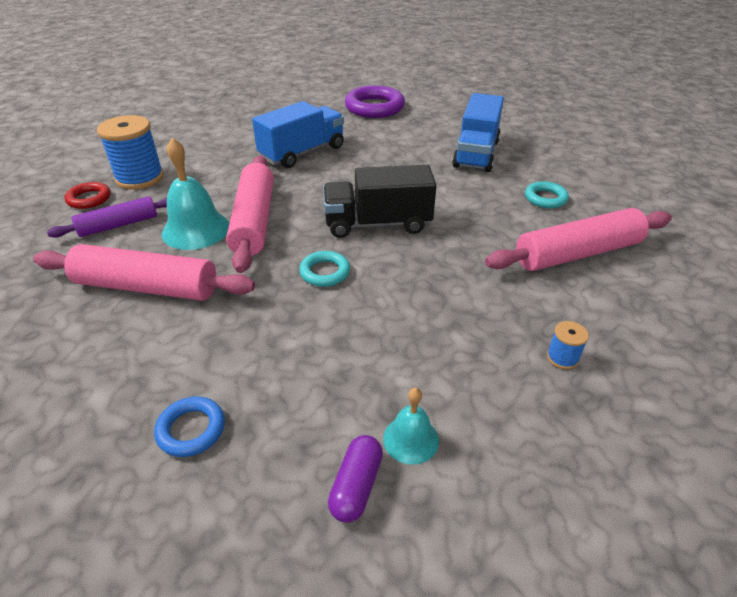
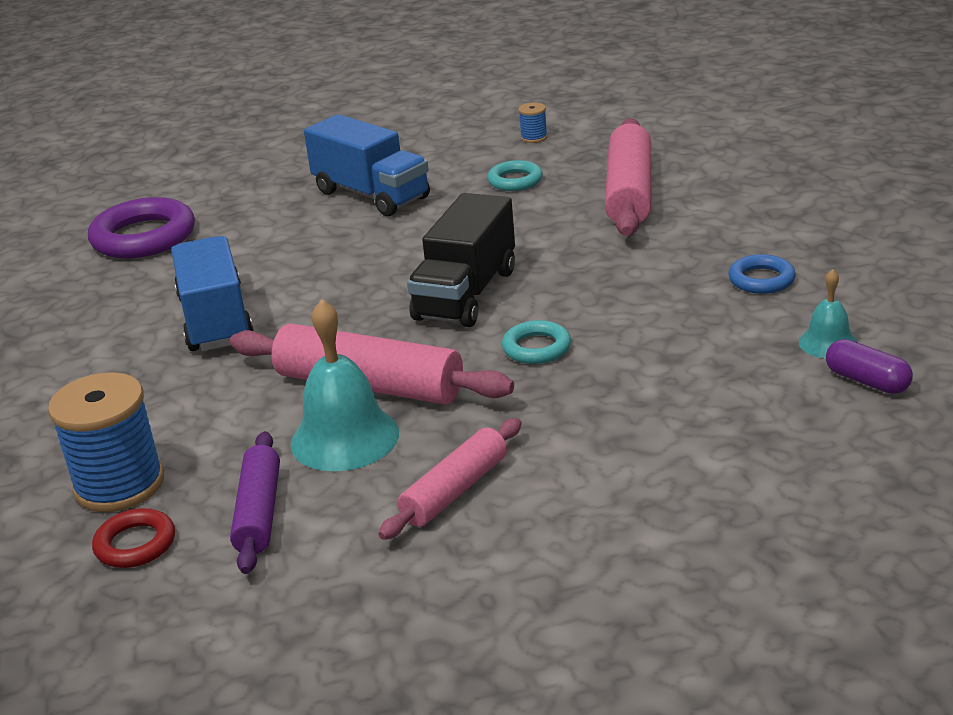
camera: 60 degrees left, 10 degrees down
(147, 287) = (455, 491): pink rolling pin -> pink rolling pin, size x0.62
(191, 429) = (746, 471): blue ring -> blue ring (761, 280)
(562, 358) = (772, 244): blue spool -> blue spool (534, 137)

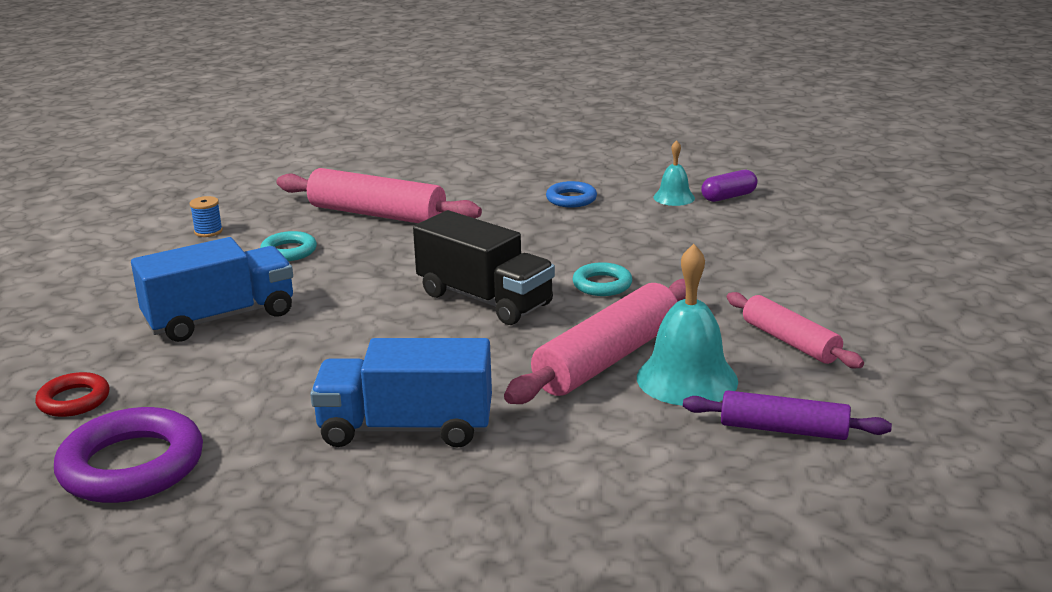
camera: 75 degrees left, 5 degrees down
(119, 485) = (701, 505): blue spool -> none
(135, 544) = (808, 499): red ring -> red ring (74, 400)

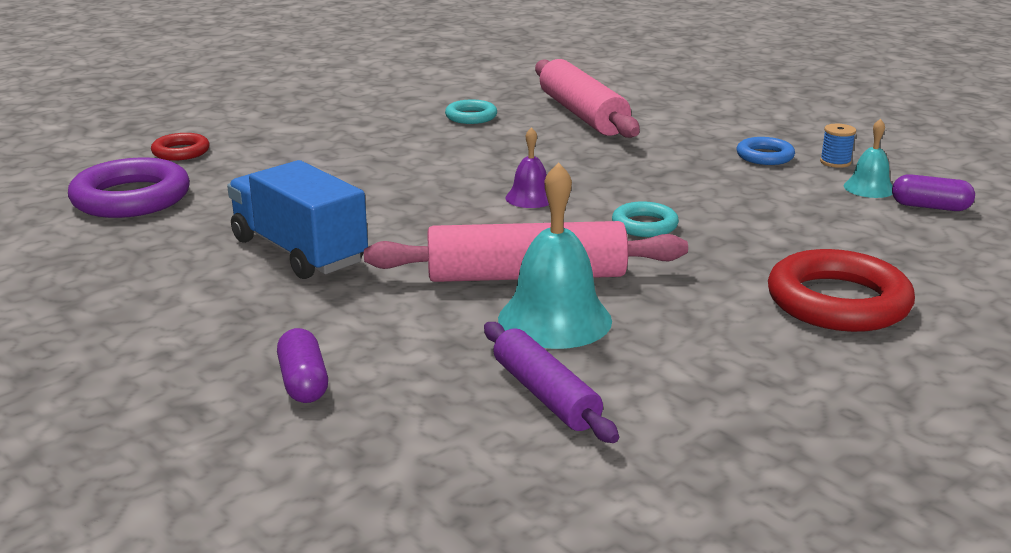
camera: 45 degrees right, 0 degrees up
(208, 231) = (449, 87): blue spool -> blue spool (835, 162)
(220, 318) = (345, 140): blue truck -> none
(484, 299) = (530, 198): black truck -> purple bell
(635, 516) = (303, 382): none -> purple capsule
(790, 341) = (712, 338): pink rolling pin -> none
(802, 283) = (838, 302): none -> red ring

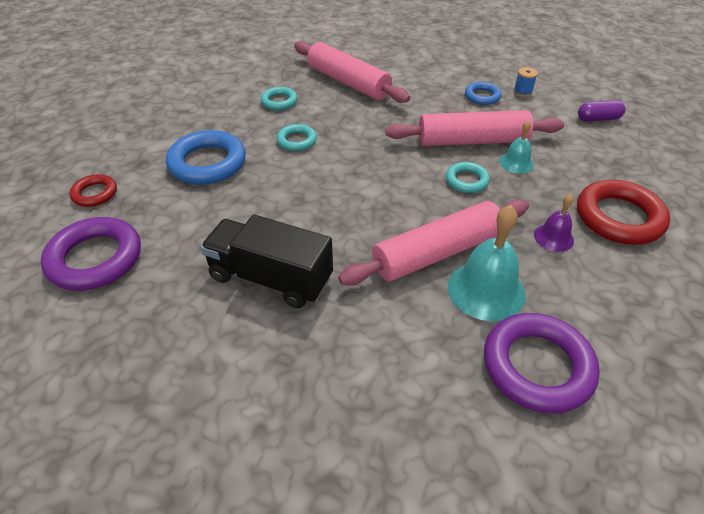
camera: 25 degrees left, 20 degrees up
(299, 251) = (270, 278): blue truck -> black truck
(303, 382) = (383, 418): purple capsule -> none
(327, 151) = (207, 163): none -> blue ring
(455, 152) = (297, 141): none -> turquoise ring
(530, 198) = (380, 174): purple bell -> purple bell (553, 237)
(545, 395) = (537, 366): purple rolling pin -> purple ring
(697, 193) = (472, 141): none -> pink rolling pin
(869, 188) = (556, 110): turquoise bell -> turquoise bell (516, 163)

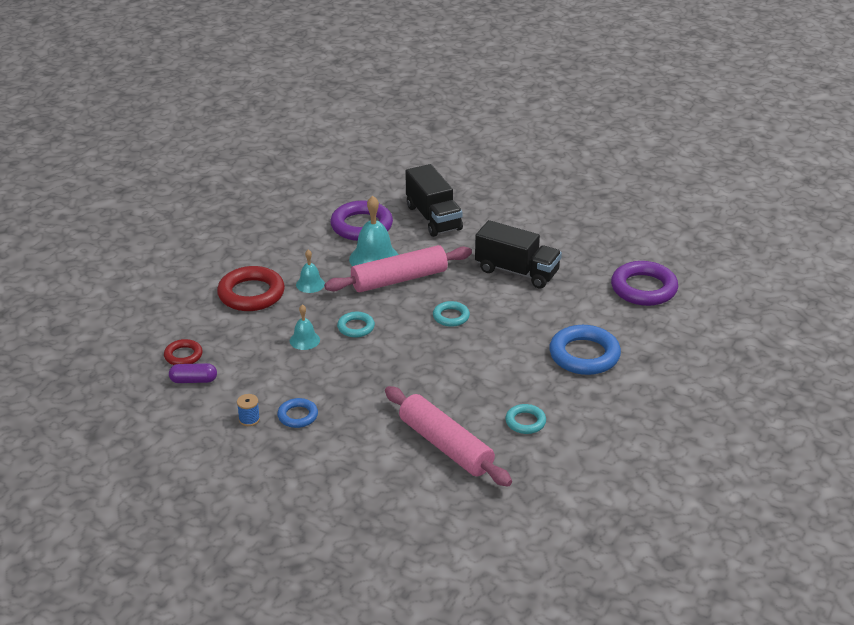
camera: 175 degrees left, 10 degrees down
(95, 194) = (671, 333): red ring -> red ring (183, 355)
(297, 141) = (503, 373): turquoise ring -> turquoise ring (451, 317)
(416, 400) = (433, 218): none -> black truck
(472, 141) = (334, 363): pink rolling pin -> none
(553, 237) = (310, 284): purple bell -> turquoise bell

